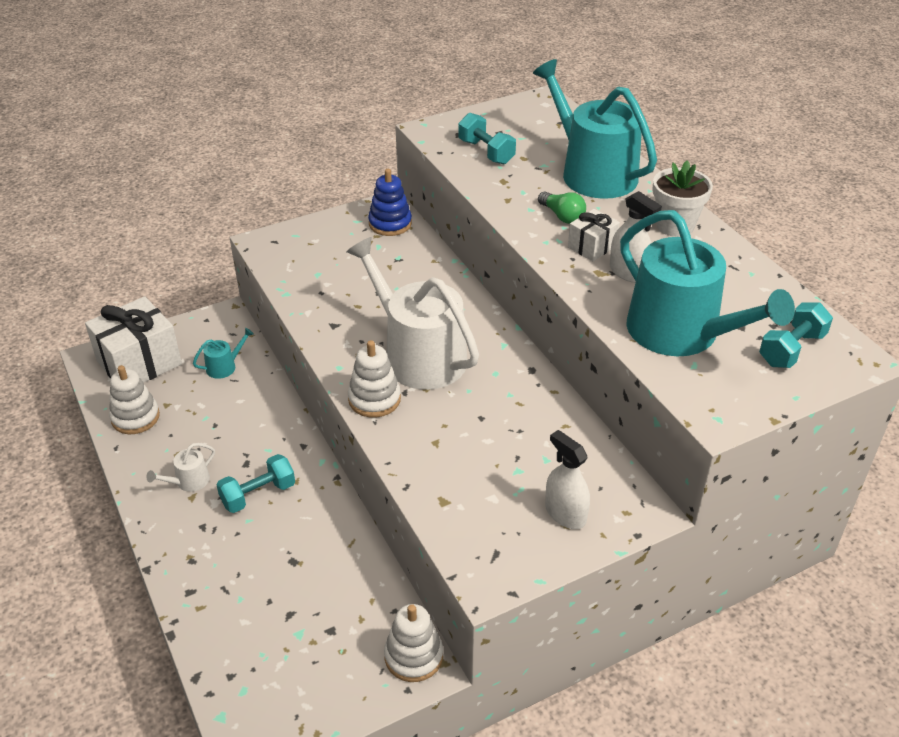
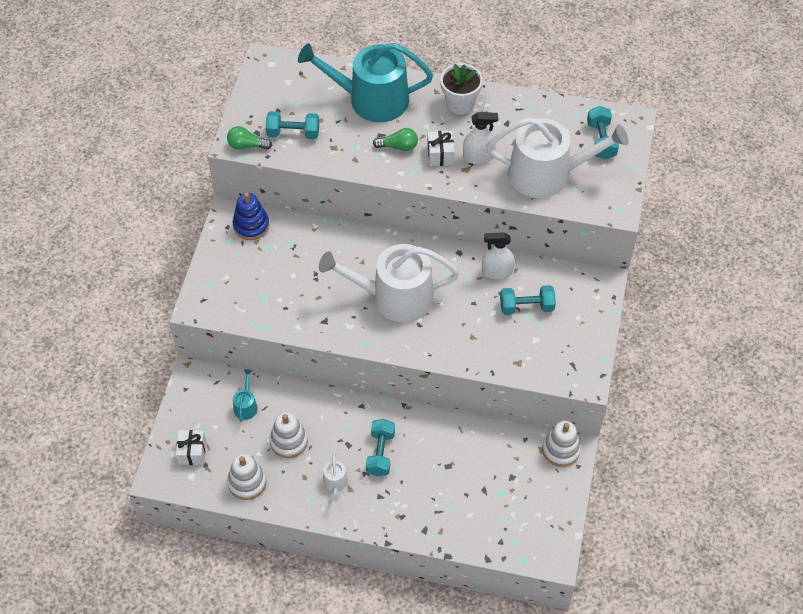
camera: 50 degrees left, 15 degrees up
(139, 363) = (192, 452): white gift -> white gift, size x0.50
(374, 399) = (411, 343): white stacking toy -> white stacking toy (289, 441)
(436, 136) = (247, 145): none -> green light bulb
(528, 463) = (526, 306): none -> turquoise dumbbell
(565, 513) = (574, 316): white spray bottle -> white spray bottle (497, 272)
(682, 333) = (547, 174): turquoise watering can -> white watering can

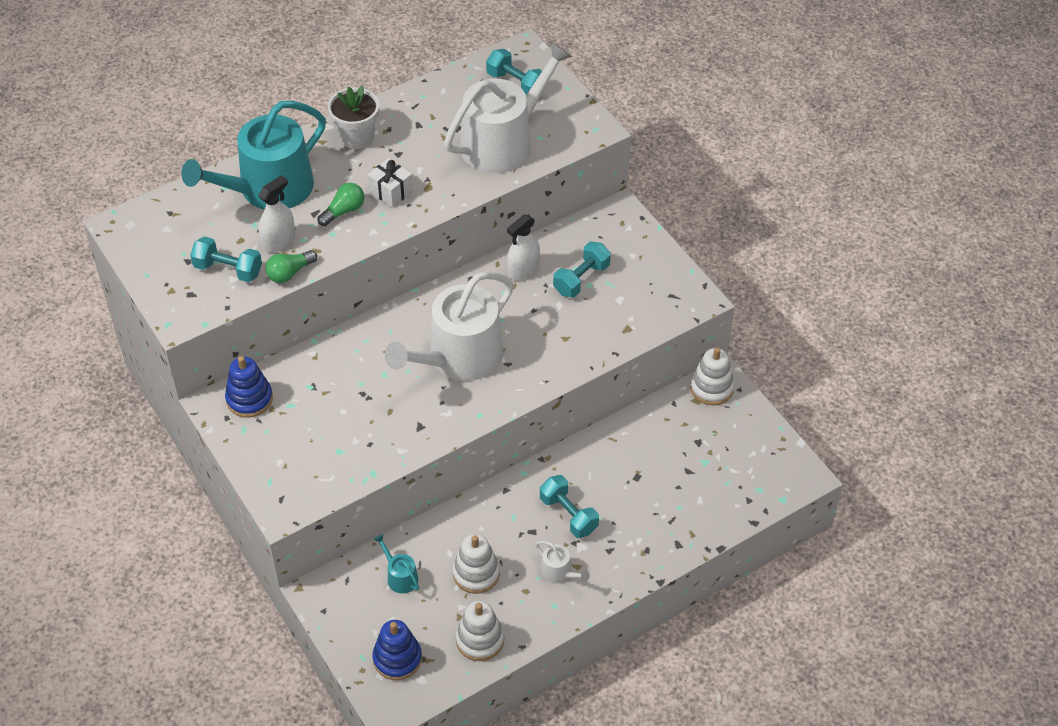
camera: 45 degrees left, 5 degrees down
(192, 452) = (397, 658): white gift -> blue stacking toy
(247, 145) = (195, 312): green light bulb -> green light bulb (289, 273)
(293, 133) = (228, 269): turquoise dumbbell -> turquoise dumbbell turned 60 degrees clockwise
(478, 157) = (427, 169): white spray bottle -> white spray bottle (278, 241)

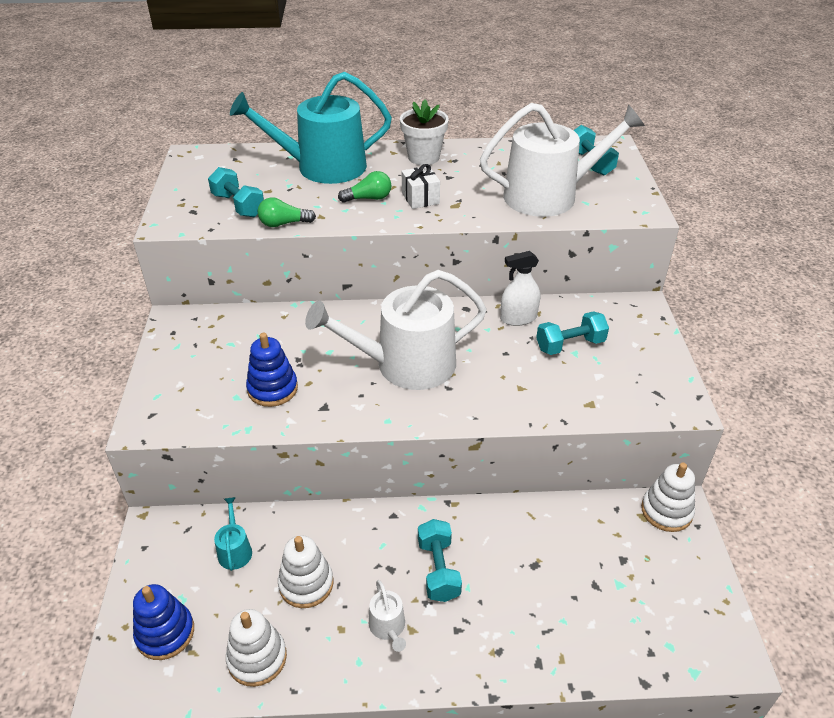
camera: 30 degrees right, 10 degrees down
(249, 399) = (203, 326): blue stacking toy -> blue stacking toy (272, 389)
(278, 241) = (296, 201): white spray bottle -> none

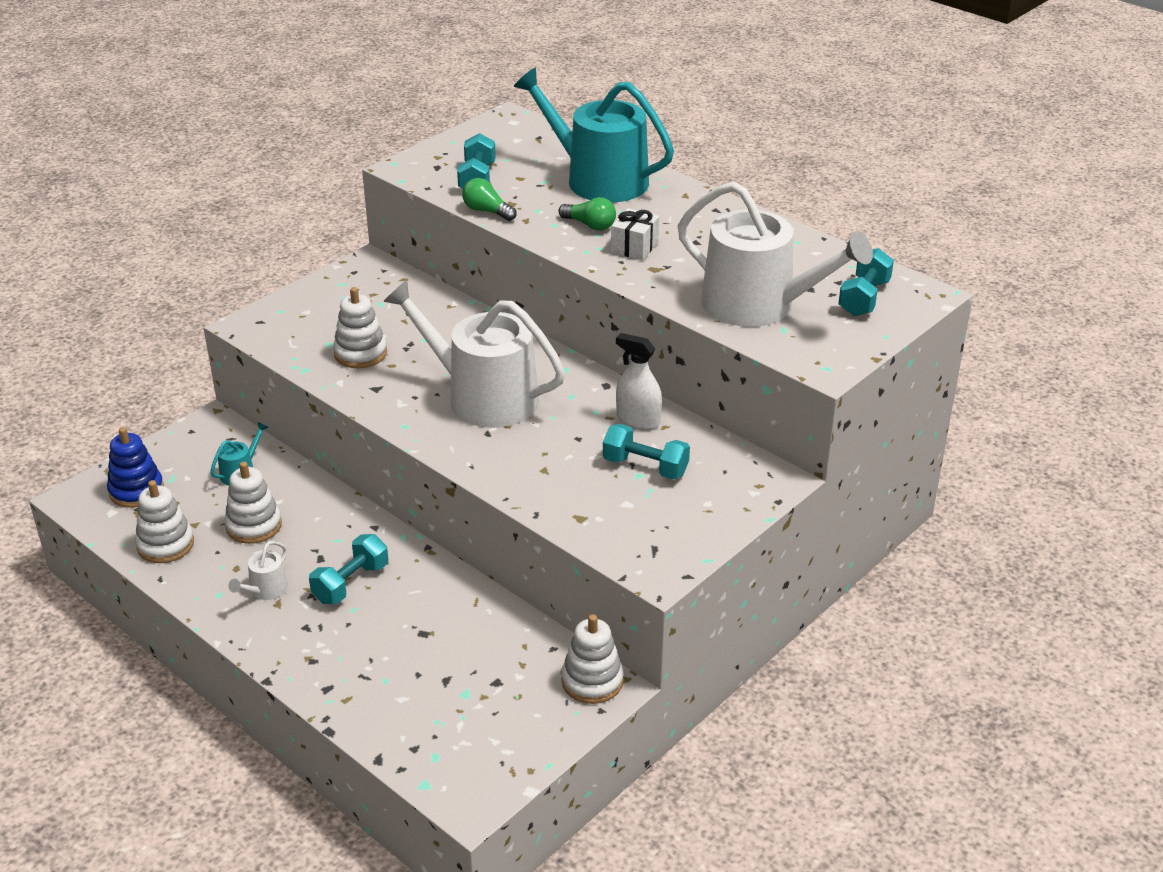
camera: 45 degrees right, 5 degrees down
(272, 389) = (360, 353): blue stacking toy -> white stacking toy
(423, 157) = (705, 213): white flower pot -> none

